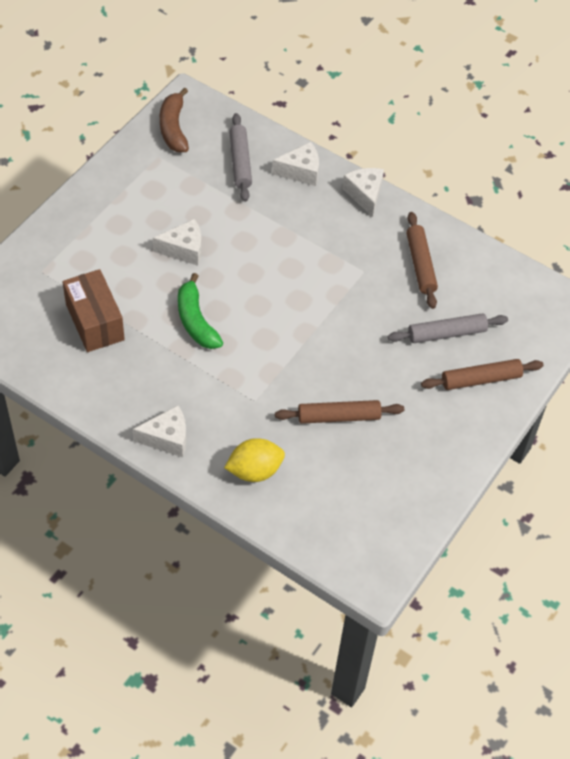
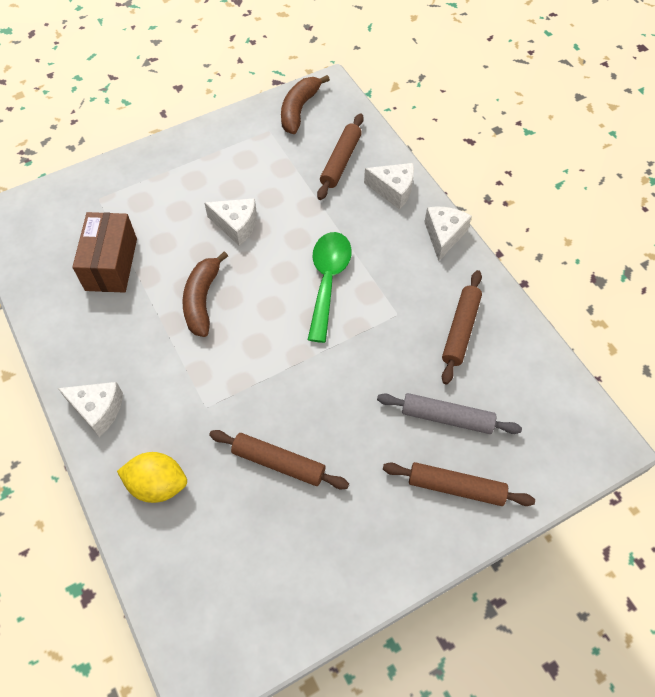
camera: 30 degrees right, 5 degrees up
(196, 321) = (202, 300): green banana -> brown banana
(240, 162) = (341, 161): grey rolling pin -> brown rolling pin
(291, 266) = (328, 280): none -> green spoon

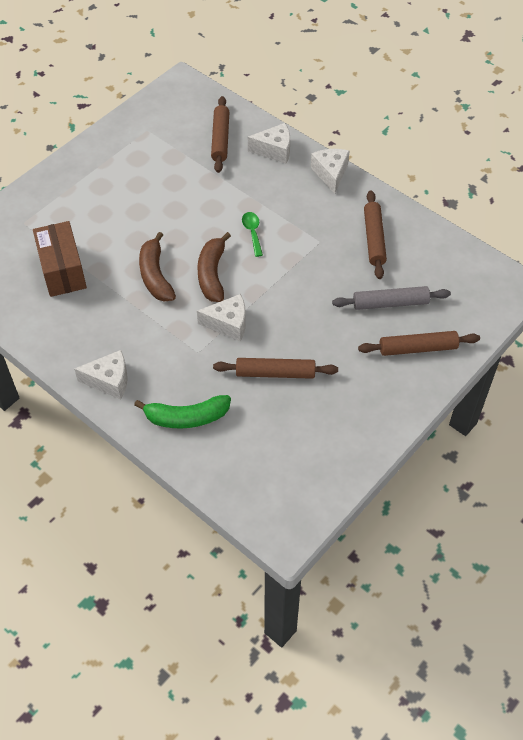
camera: 20 degrees left, 5 degrees down
(158, 484) = (186, 417): yellow lemon -> green banana
(236, 225) = (156, 212): white cheese -> white cheese (228, 324)
(299, 110) = (165, 107): brown banana -> brown banana (212, 274)
(328, 280) = (252, 232): green spoon -> green spoon, size x0.52

